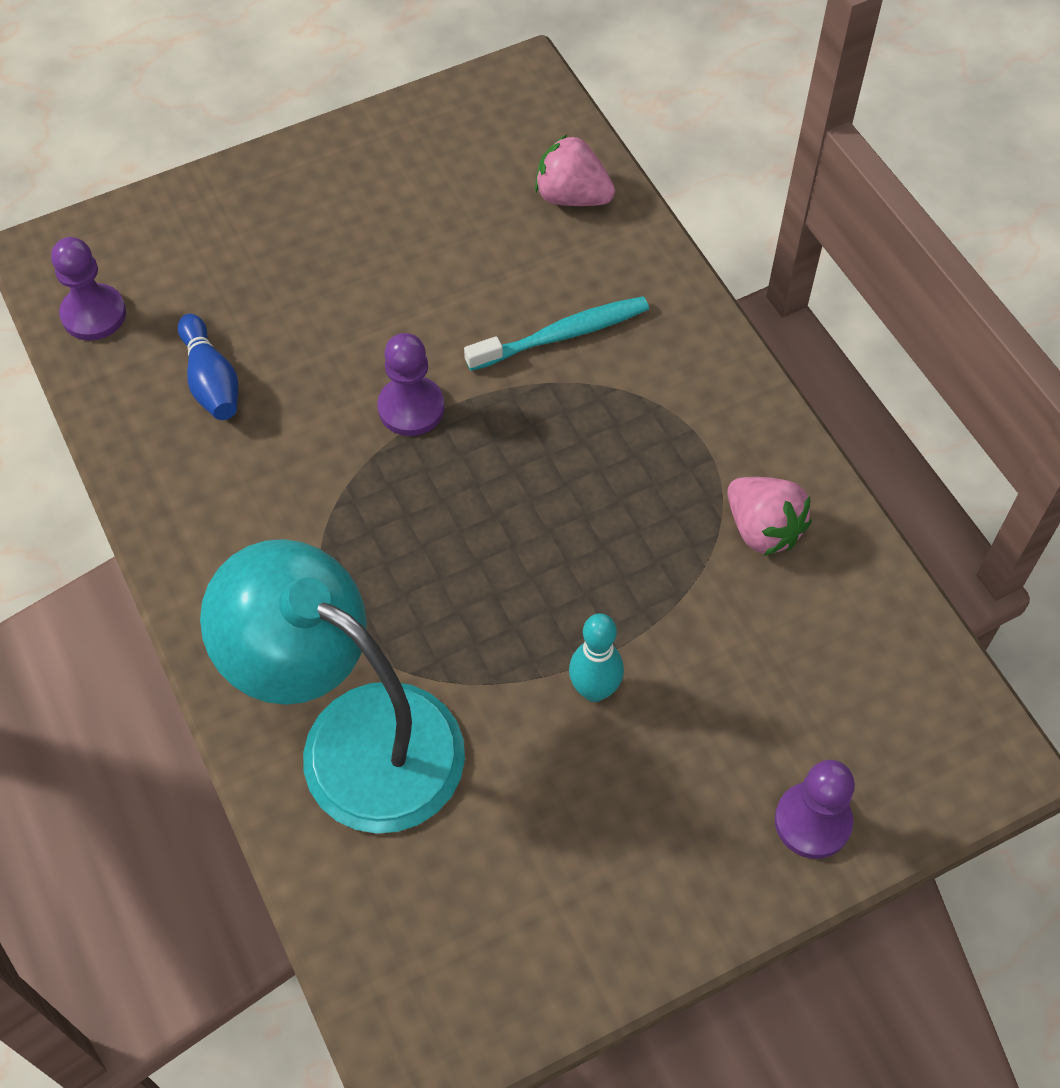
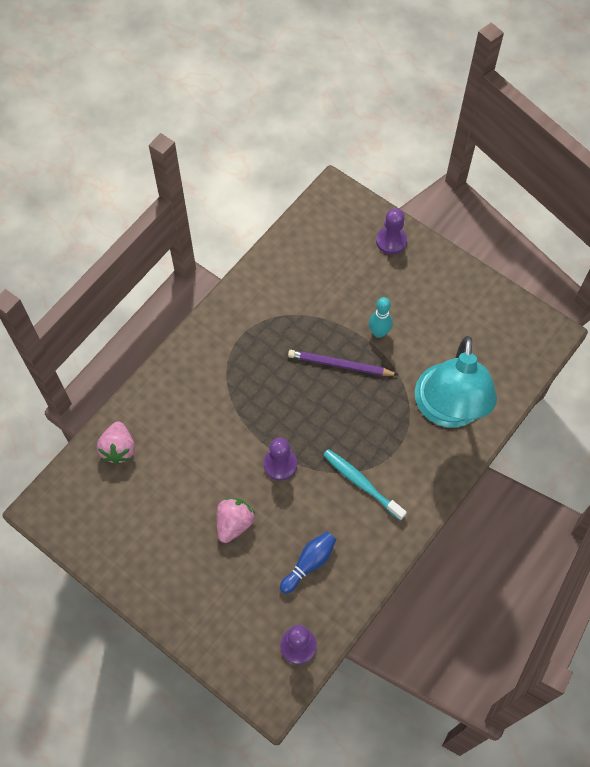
camera: 115 degrees left, 5 degrees up
(557, 587) = (340, 365): none -> purple pencil
(562, 335) = (207, 417): turquoise toothbrush -> turquoise toothbrush (361, 483)
(763, 529) = (272, 299): pink strawberry -> pink strawberry (234, 523)

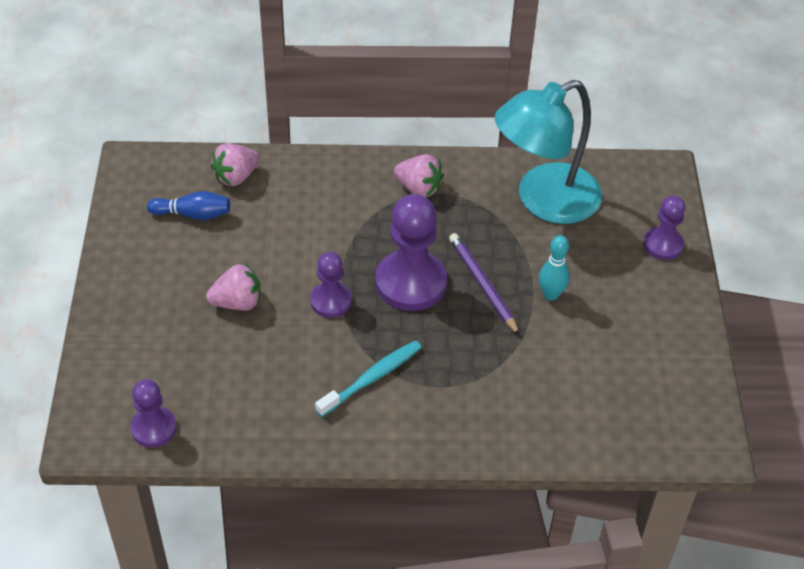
camera: 50 degrees right, 15 degrees down
(228, 342) = (418, 188): none -> pink strawberry
(304, 405) = (411, 283): none -> purple pawn
(309, 563) = (247, 386): blue bowling pin -> blue bowling pin (193, 214)
(361, 483) = (371, 378): turquoise toothbrush -> turquoise toothbrush turned 45 degrees clockwise
(448, 410) = (524, 404): turquoise lamp -> turquoise lamp (544, 201)

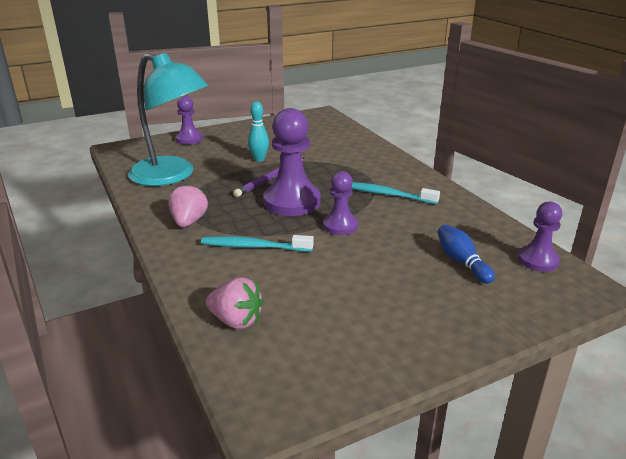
camera: 115 degrees left, 20 degrees down
(193, 214) = (310, 329): blue bowling pin -> blue bowling pin (461, 262)
(237, 302) = (386, 265): pink strawberry -> none
(337, 221) = (254, 247): none -> turquoise toothbrush

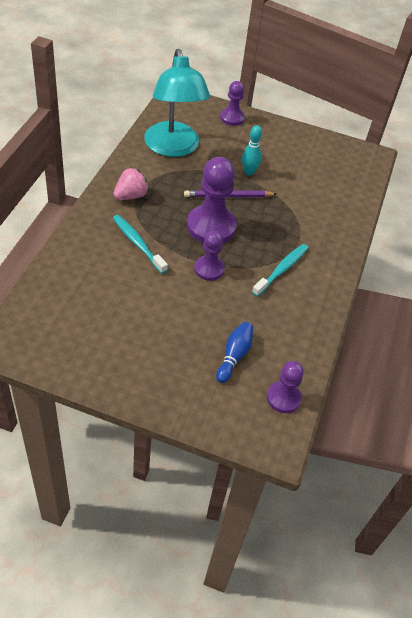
camera: 40 degrees right, 20 degrees up
(236, 321) = (61, 284): pink strawberry -> none
(387, 194) = (281, 270): turquoise toothbrush -> turquoise toothbrush turned 60 degrees clockwise

